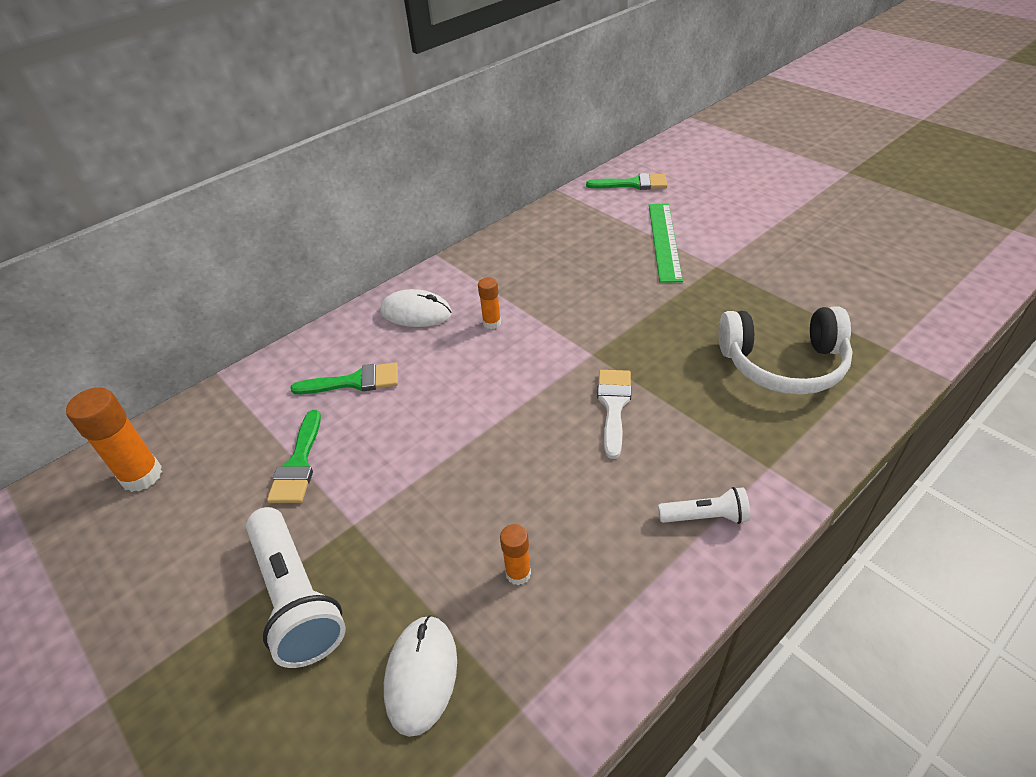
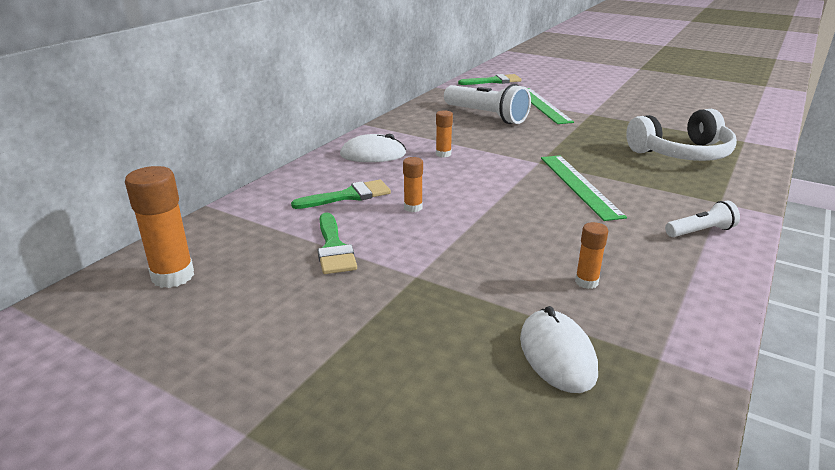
camera: 20 degrees left, 15 degrees down
(296, 598) = (398, 328): white flashlight -> white flashlight (486, 116)
(408, 413) = (413, 207): none -> orange glue stick
(613, 406) = (579, 185): white brush -> green ruler

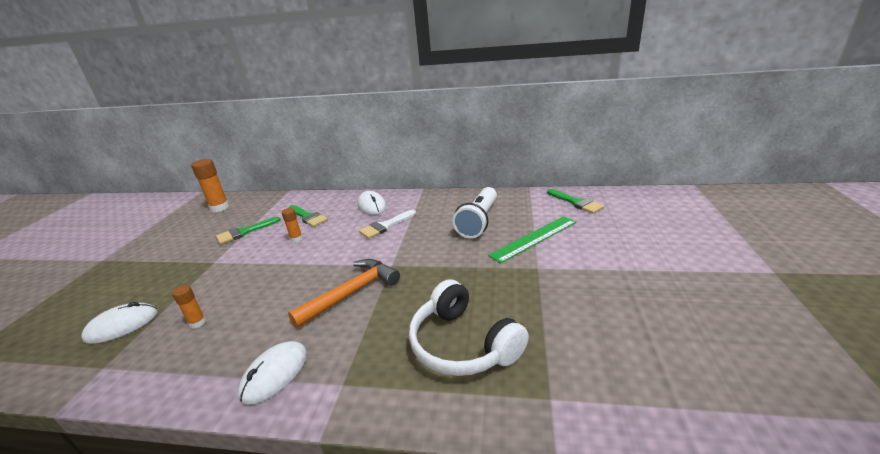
camera: 70 degrees right, 0 degrees up
(443, 154) = (385, 226): orange glue stick -> white brush
(579, 185) = (352, 293): green ruler -> orange hammer
(700, 231) = (275, 374): white flashlight -> white mouse

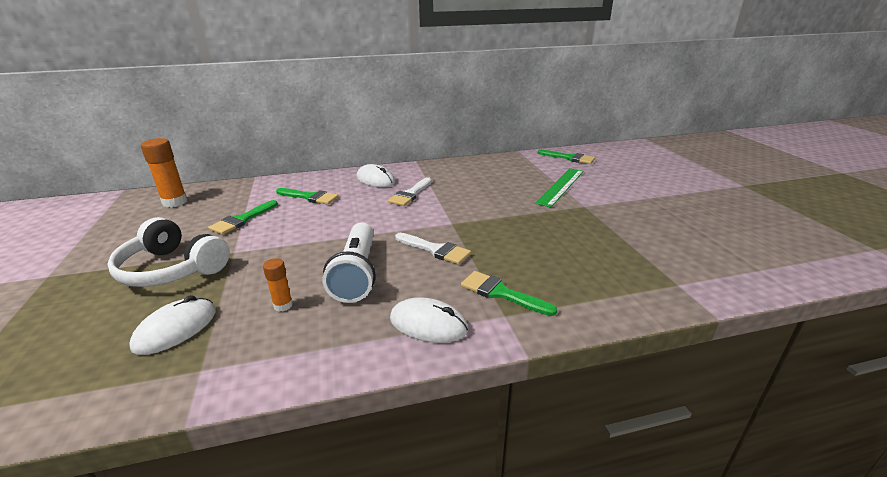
camera: 25 degrees left, 0 degrees up
(275, 374) = (428, 324): white mouse -> white mouse turned 75 degrees counterclockwise
(296, 239) = (319, 217): orange glue stick -> none
(352, 293) = (436, 250): orange hammer -> white brush
(362, 357) = (501, 293): none -> green brush
(462, 344) = (578, 266): white headphones -> white headphones (172, 269)
(478, 221) = (499, 180): white flashlight -> white flashlight (356, 273)

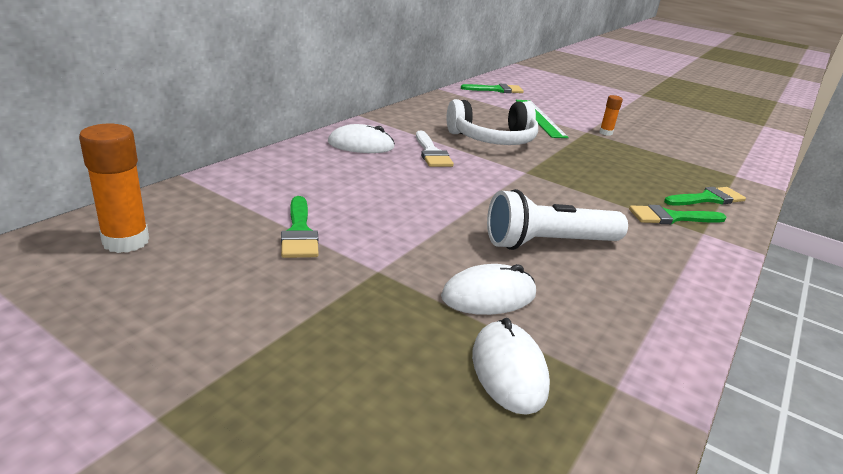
camera: 45 degrees left, 0 degrees up
(172, 269) = (347, 319): white headphones -> white headphones (493, 139)
(283, 305) = (553, 297): orange glue stick -> orange glue stick (605, 133)
(310, 197) = (327, 182): green brush -> green brush (707, 199)
(356, 273) = (548, 243): white flashlight -> white flashlight turned 120 degrees clockwise
(428, 324) = (679, 260): white mouse -> white mouse (488, 295)
(436, 250) = (563, 199): white brush -> none

